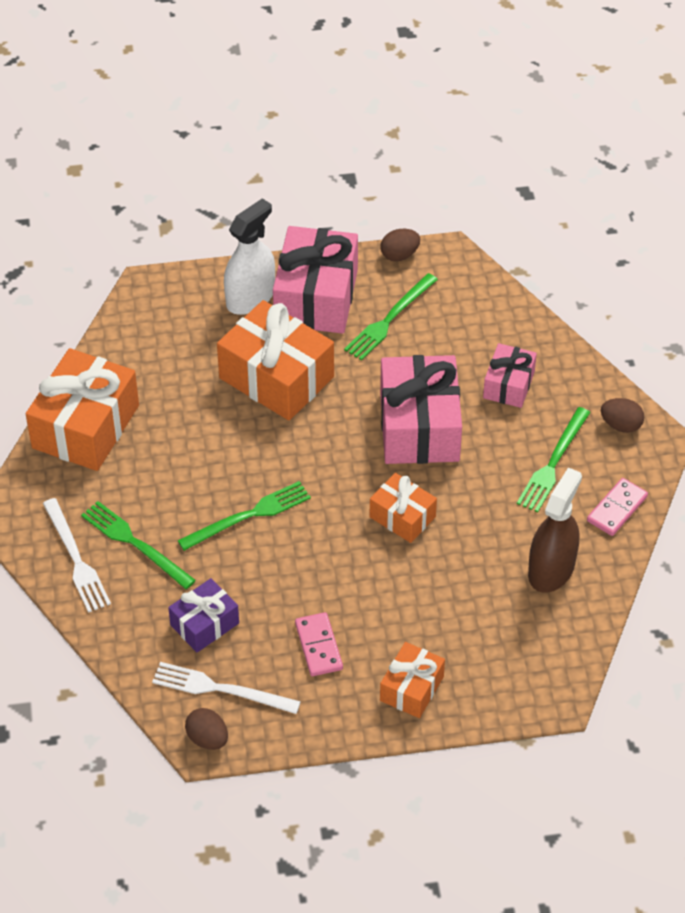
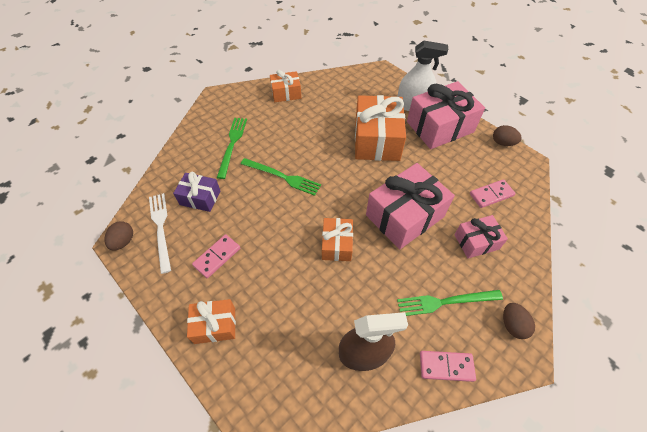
camera: 55 degrees right, 5 degrees up
(76, 559) = (208, 130): white fork -> none
(86, 426) = (286, 93): orange gift -> orange gift, size x0.55
(389, 319) = (459, 162): green fork -> none
(462, 325) = (491, 195): none -> pink domino

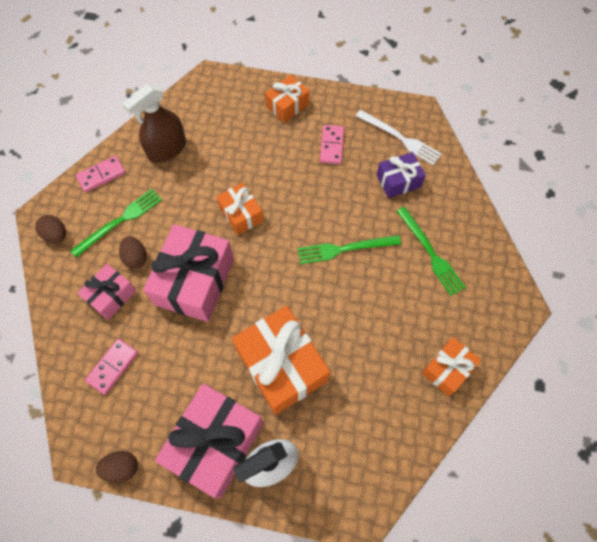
camera: 145 degrees right, 10 degrees up
(123, 241) = (416, 113): brown egg -> brown egg (136, 258)

